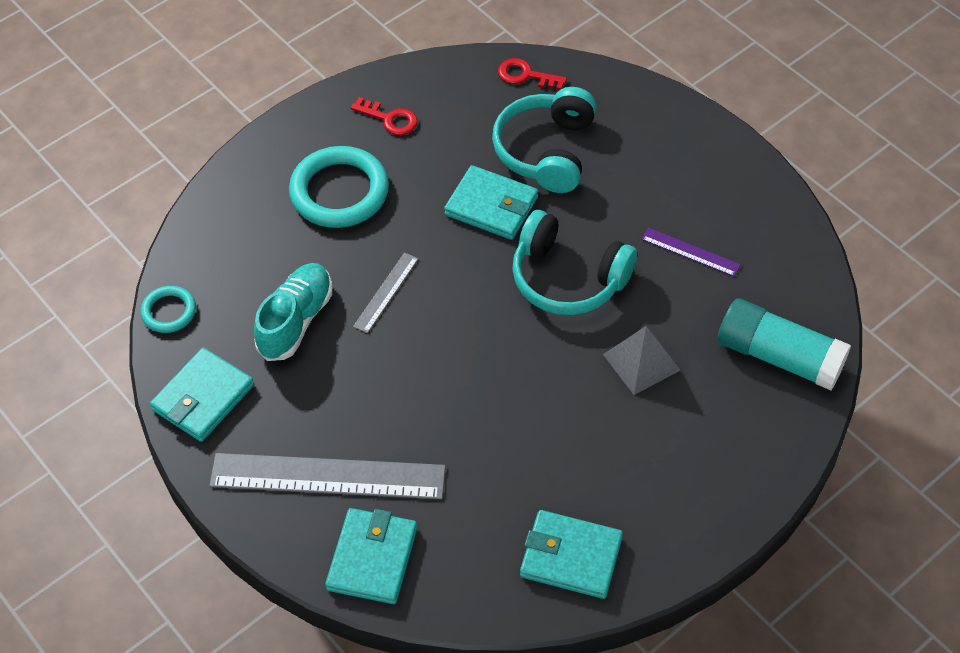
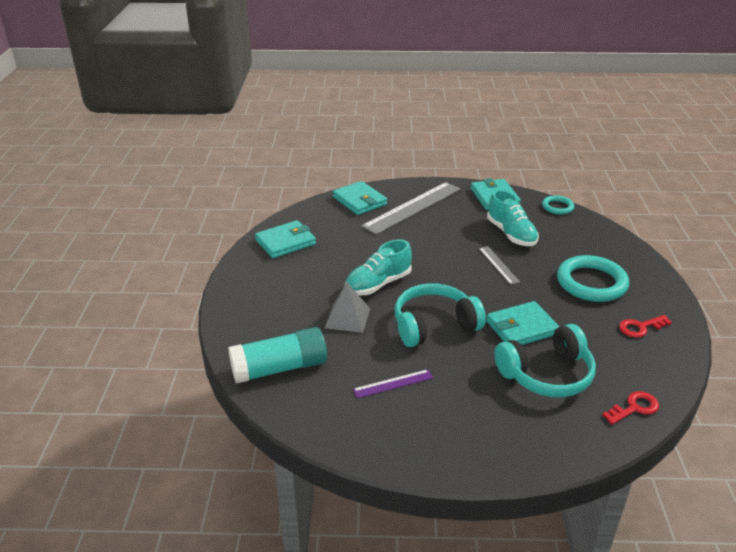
camera: 130 degrees right, 20 degrees down
(546, 151) = (547, 374): turquoise headphones -> turquoise headphones turned 105 degrees clockwise
(550, 380) = (378, 284): none -> turquoise shoe

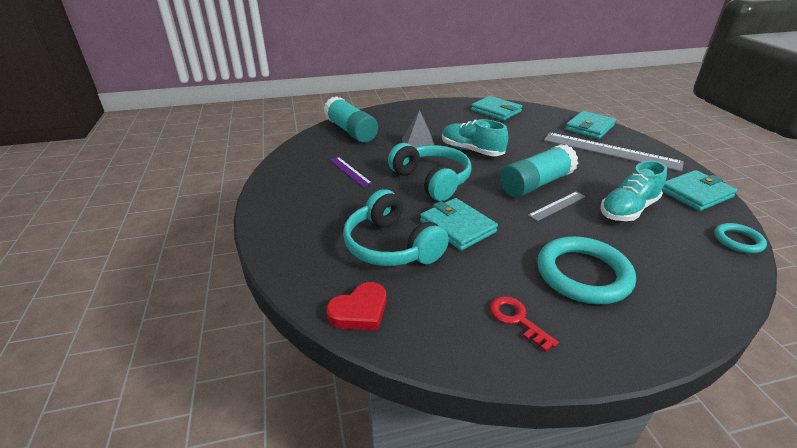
camera: 75 degrees right, 0 degrees up
(459, 265) = (536, 184): none -> turquoise glue stick
(634, 407) = (360, 311): red key -> red heart

